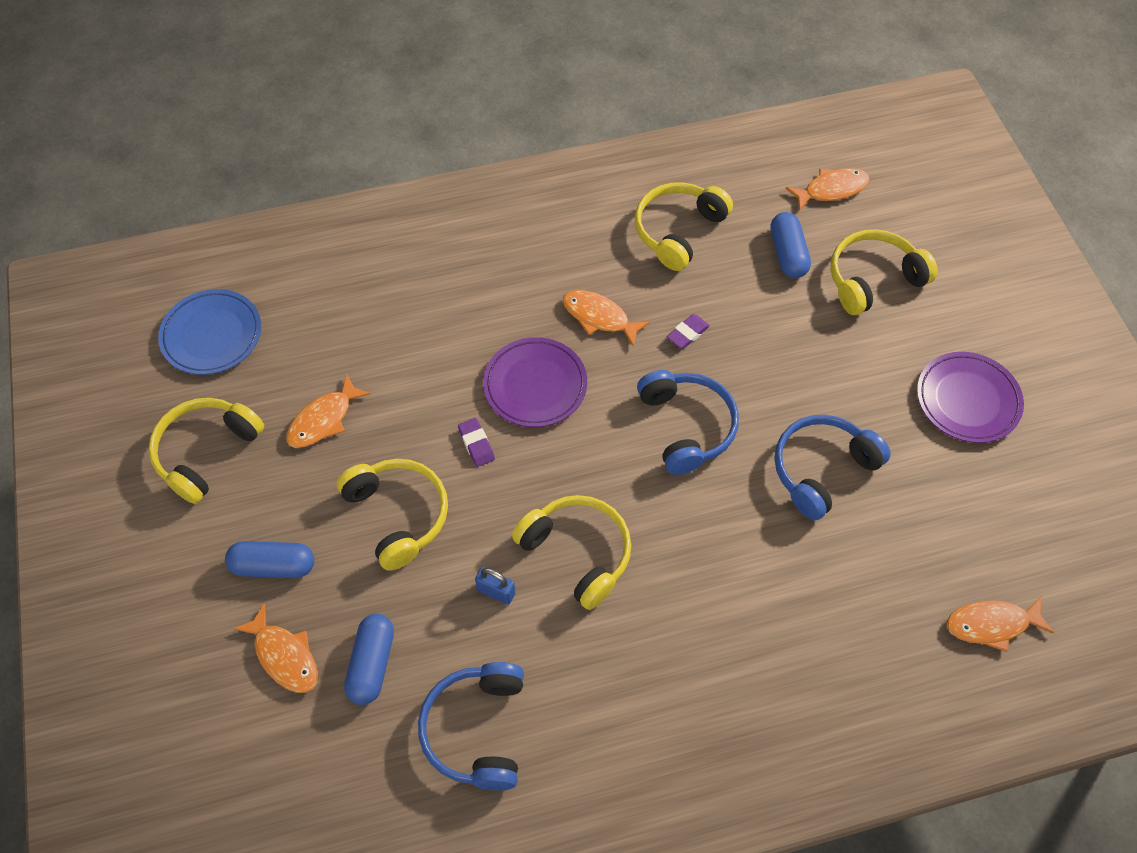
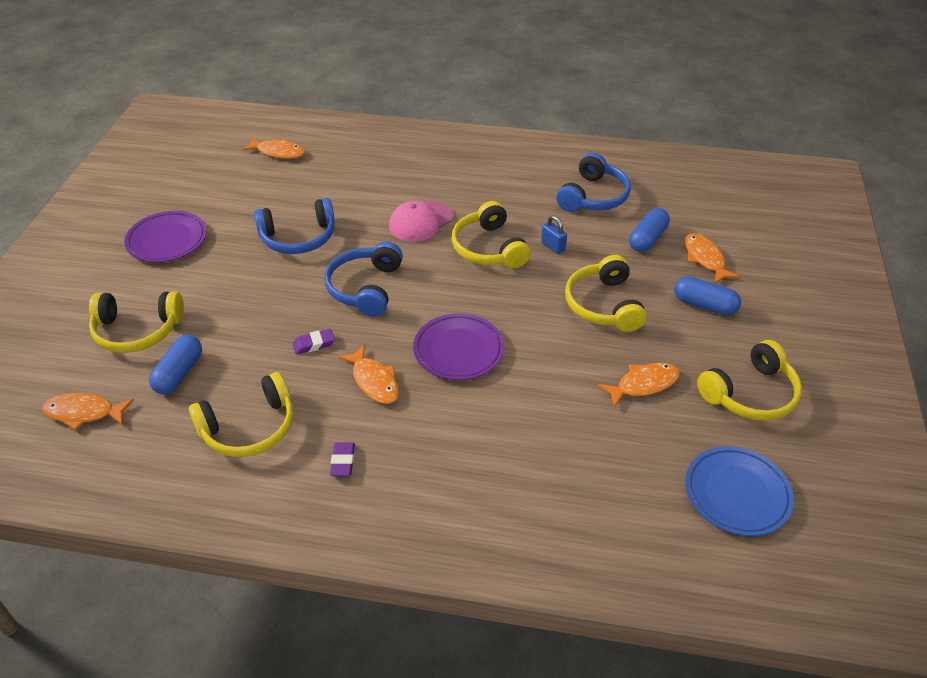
camera: 155 degrees left, 15 degrees down
(476, 444) = (526, 327): purple eraser -> purple eraser (343, 461)
(692, 565) = (420, 221): none -> pink cap

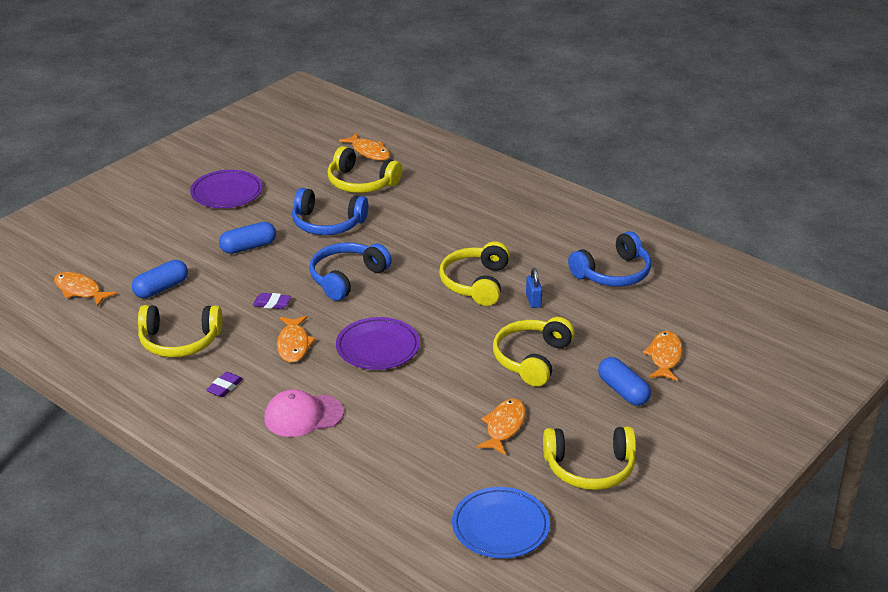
camera: 30 degrees right, 10 degrees down
(137, 330) = (155, 250): yellow headphones -> yellow headphones (361, 183)
(420, 221) = (438, 243): pink cap -> pink cap (303, 416)
(643, 384) = (504, 427): orange fish -> orange fish turned 75 degrees counterclockwise
(647, 239) = (627, 323): blue capsule -> blue capsule (248, 247)

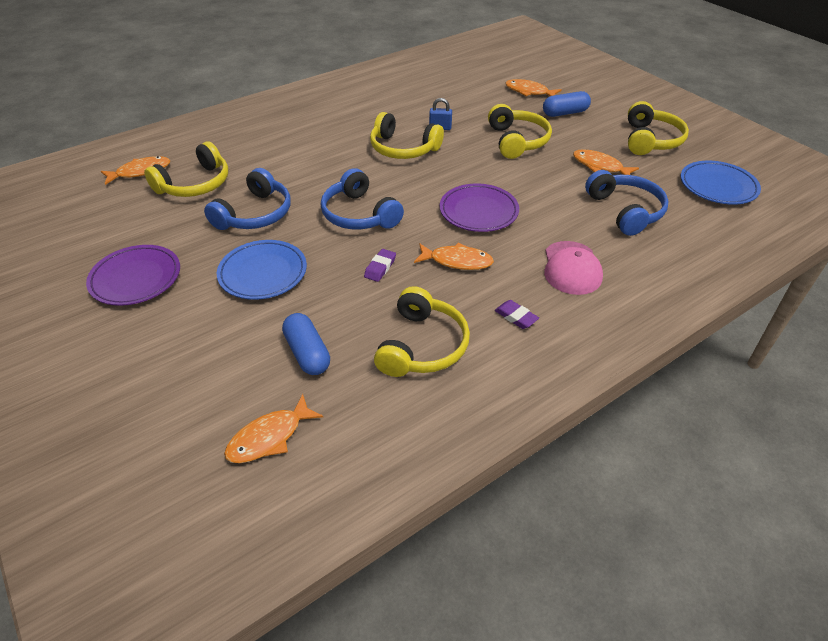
camera: 75 degrees left, 10 degrees up
(248, 247) = (263, 273): blue capsule -> blue plate
(532, 359) = (517, 141): yellow headphones -> yellow headphones turned 135 degrees counterclockwise
(613, 273) = (419, 91): blue headphones -> blue headphones (625, 211)

